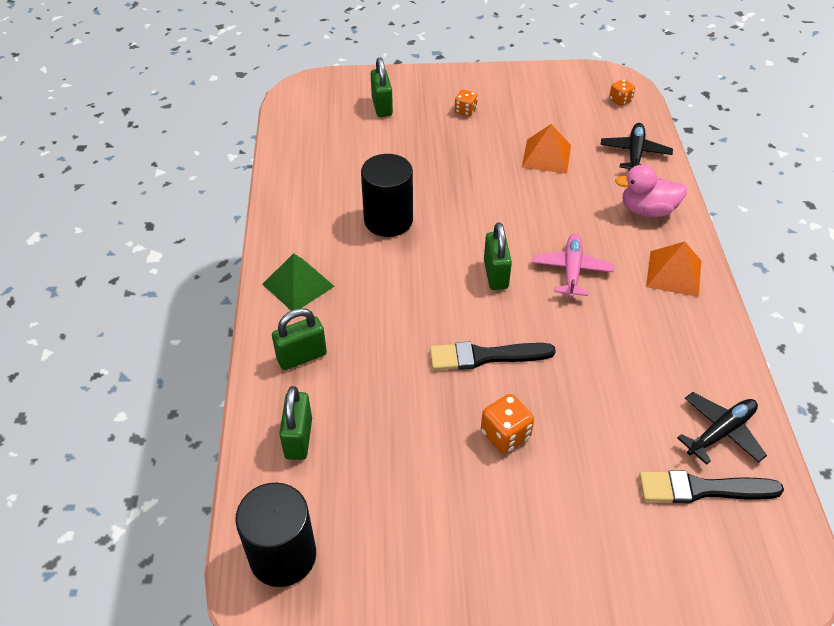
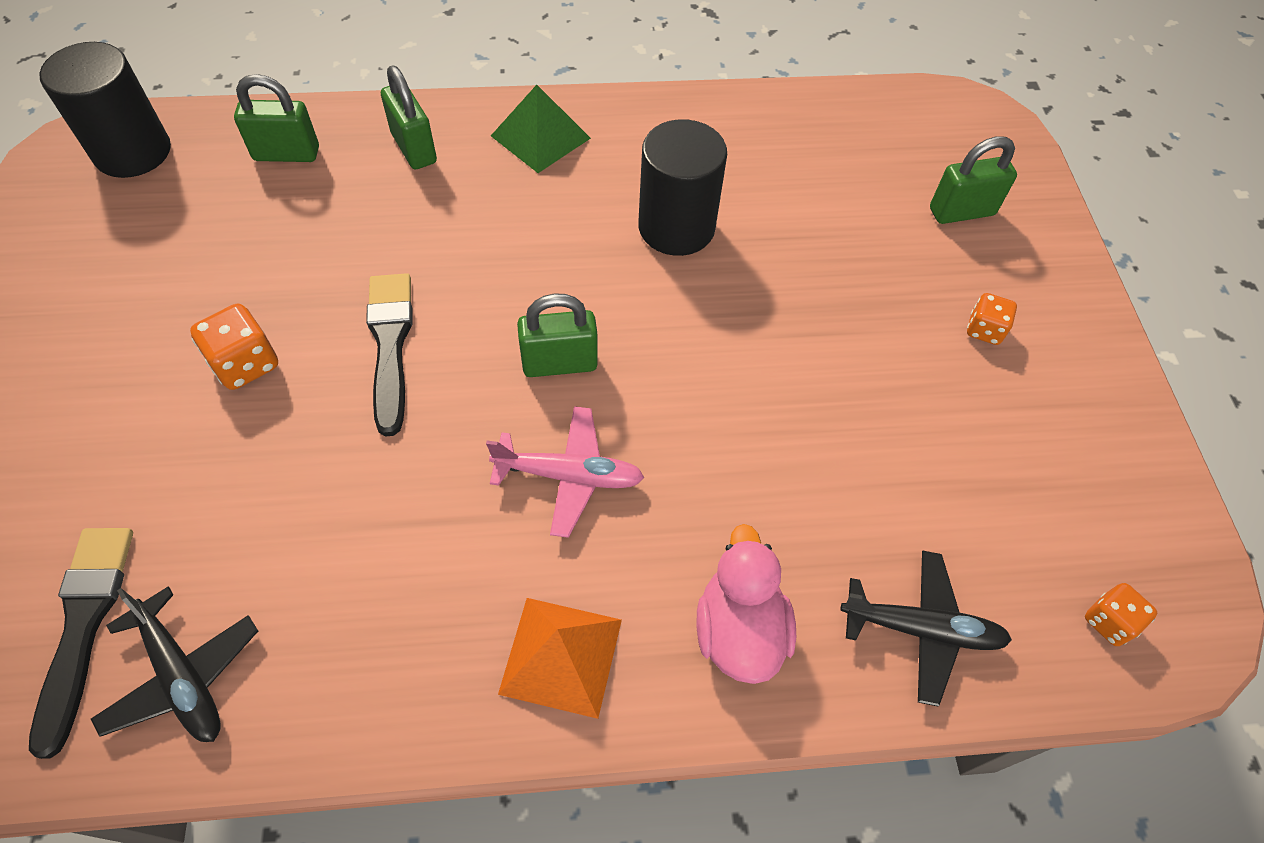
camera: 85 degrees right, 10 degrees up
(546, 156) = (878, 457): orange pyramid -> none

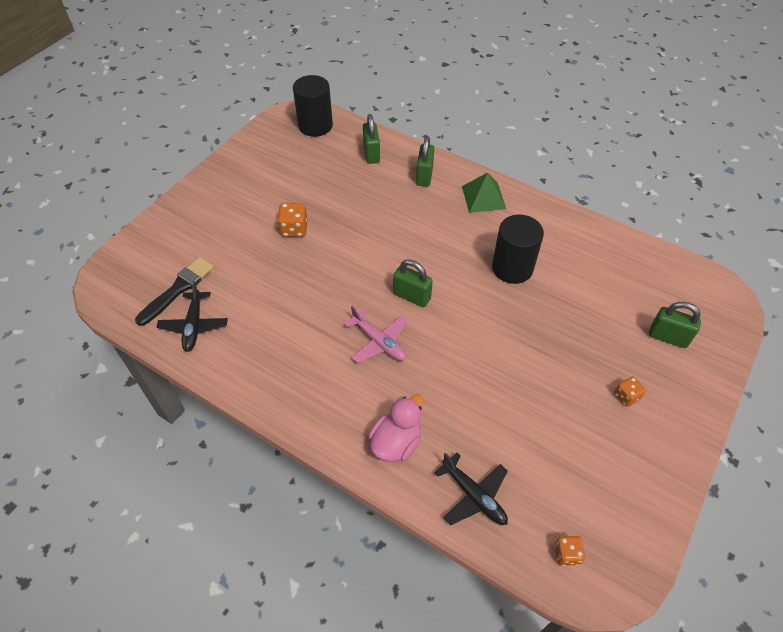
camera: 40 degrees right, 5 degrees down
(286, 154) = (371, 154): green padlock -> green padlock turned 45 degrees clockwise
(390, 344) = (351, 251): black brush -> none
(561, 656) = (321, 405): orange pyramid -> none

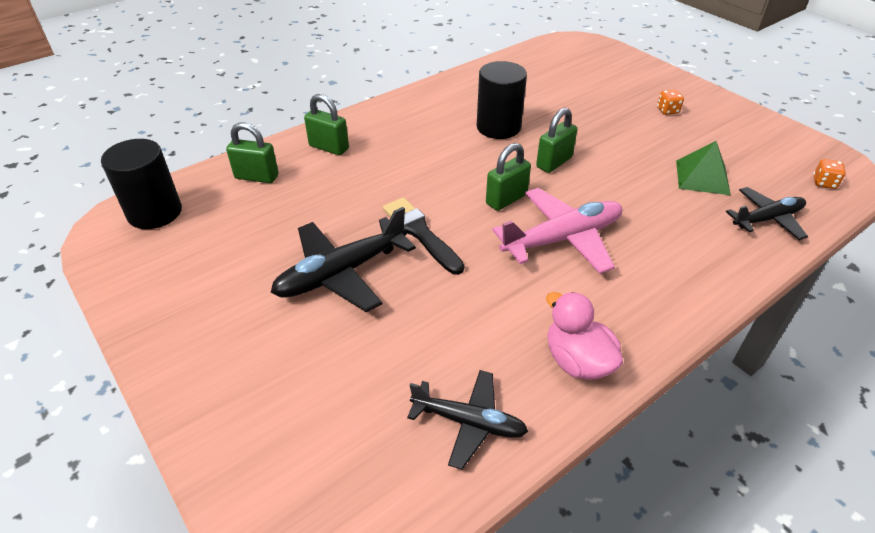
camera: 70 degrees left, 10 degrees down
(178, 289) = (383, 433): black brush -> black brush (420, 233)
(294, 229) = (341, 273): orange dice -> black plane
(379, 342) = (563, 239): pink plane -> pink plane, size x1.54
(396, 442) = (702, 257): pink duck -> pink duck (577, 361)
(483, 197) = (391, 119): green pyramid -> green pyramid (702, 177)
(668, 337) = (611, 75): green padlock -> green padlock (554, 162)

